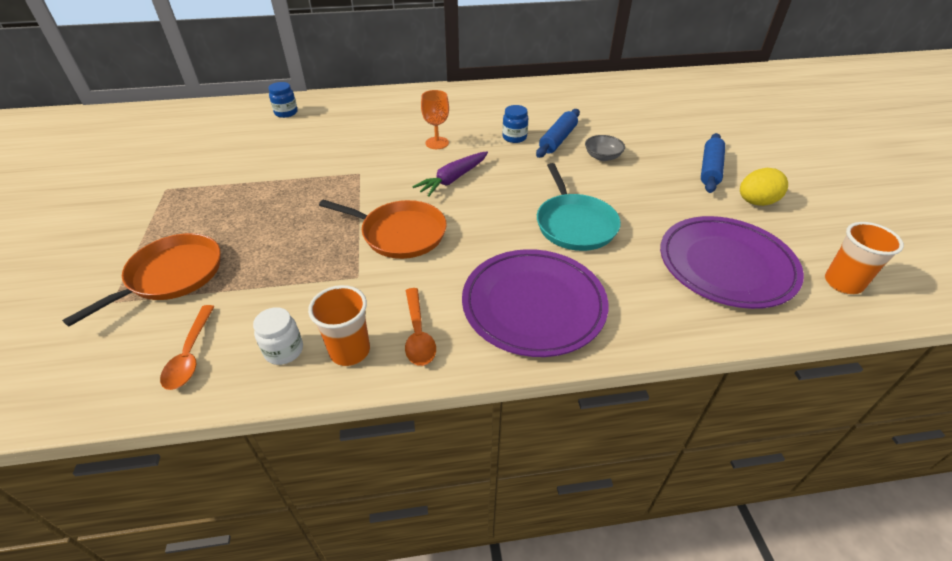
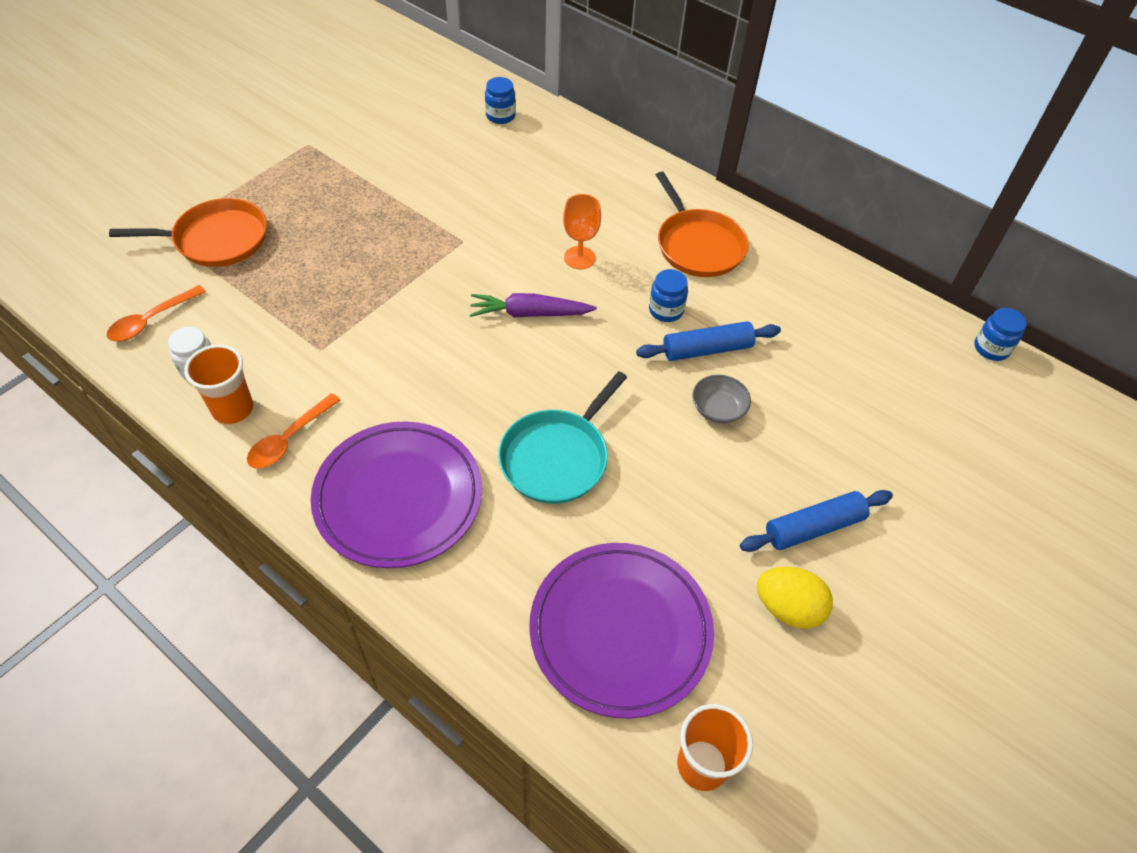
camera: 45 degrees right, 10 degrees up
(400, 233) = (404, 335): orange pan -> orange pan (698, 245)
(650, 76) = (991, 348): none -> blue jar

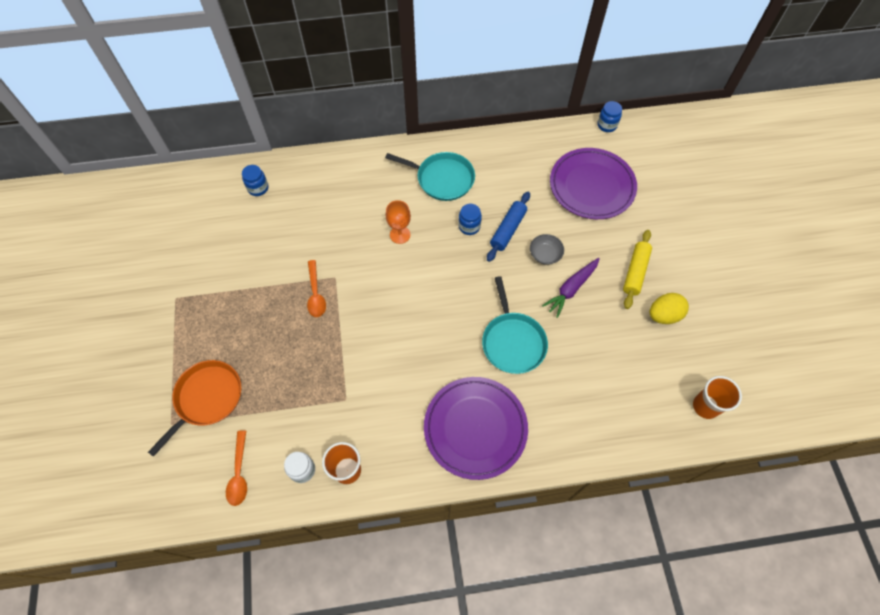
camera: 45 degrees left, 10 degrees up
(289, 439) = (393, 455): orange spoon -> orange spoon (316, 294)
(530, 313) = (415, 285): purple carrot -> purple carrot (571, 289)
(620, 631) = (623, 388): purple plate -> purple plate (591, 186)
(698, 245) = (442, 179): orange pan -> turquoise pan
(813, 527) = (635, 272): blue rolling pin -> yellow rolling pin

